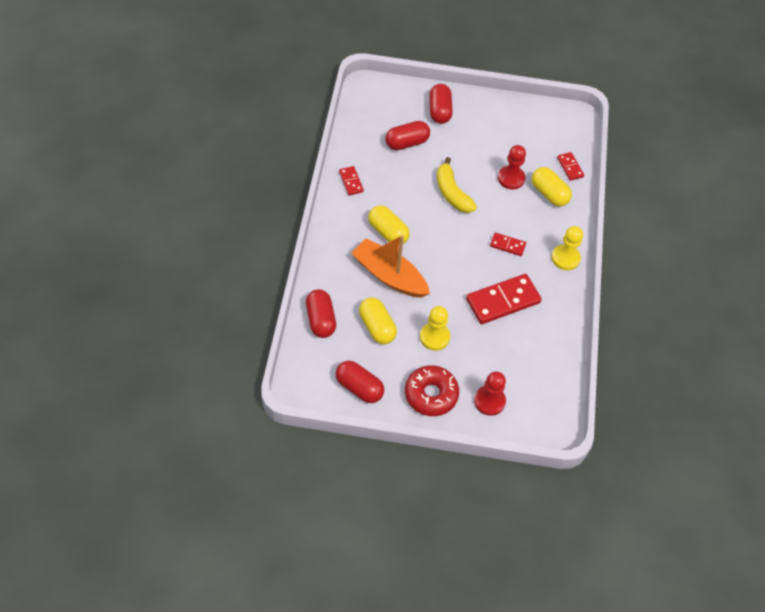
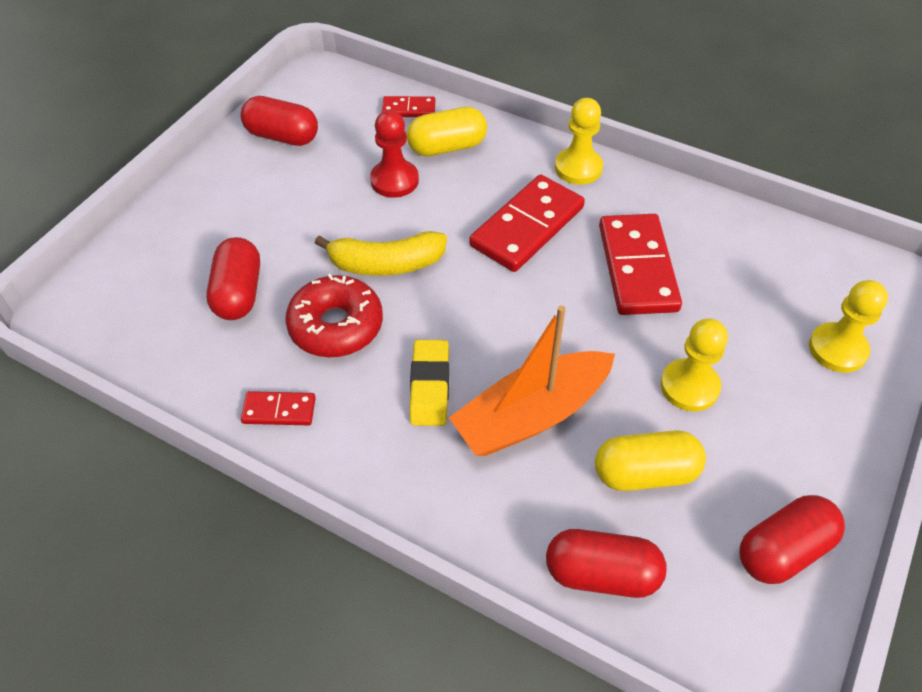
camera: 65 degrees left, 5 degrees down
(388, 232) = (430, 386): yellow capsule -> yellow eraser
(431, 394) = (814, 431): red donut -> red donut (336, 326)
(439, 111) = (198, 225): red capsule -> red capsule (282, 136)
(489, 401) = (837, 349): red pawn -> yellow pawn
(507, 245) = (527, 227): red domino -> red domino, size x1.98

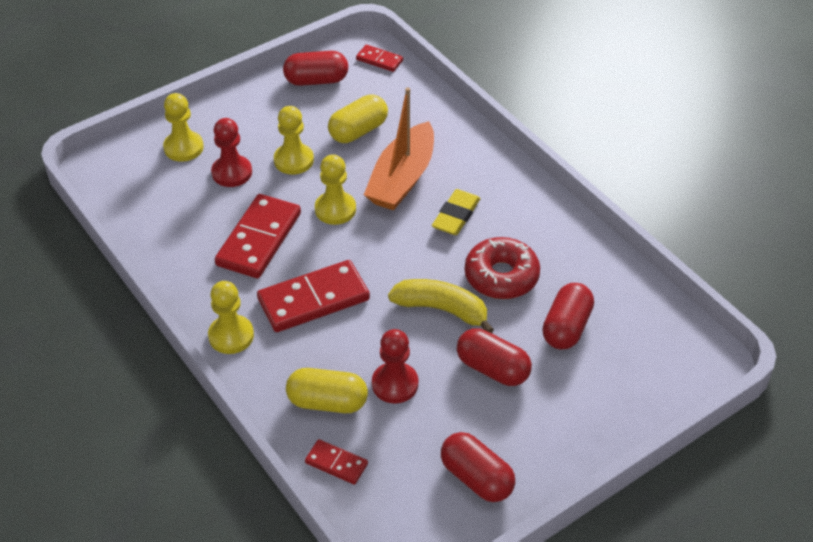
camera: 155 degrees left, 5 degrees down
(279, 410) = (562, 235): red domino -> red domino (379, 60)
(531, 415) = (402, 179): orange boat -> orange boat turned 120 degrees clockwise
(583, 337) = (335, 209): none -> yellow pawn
(602, 574) = (416, 101): red capsule -> red capsule (492, 369)
(645, 473) = (358, 131): yellow capsule -> yellow capsule turned 60 degrees counterclockwise
(746, 338) = (232, 172): none -> red pawn

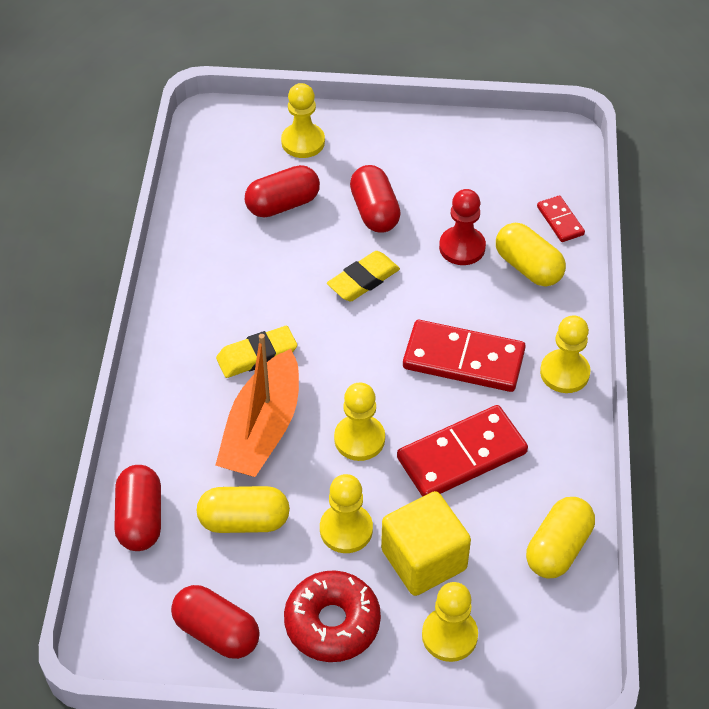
camera: 140 degrees left, 5 degrees up
(151, 225) = (558, 548): none -> yellow capsule
(232, 172) = (424, 559): red pawn -> yellow cube
(379, 60) = (117, 611): red domino -> none
(402, 179) = (262, 429): orange boat -> orange boat turned 135 degrees clockwise
(442, 309) = (363, 280): yellow banana -> yellow eraser
(476, 478) = (466, 152): red capsule -> red capsule (140, 519)
(501, 276) = (283, 275): red donut -> red donut (332, 623)
(616, 391) = (303, 142): none -> yellow pawn

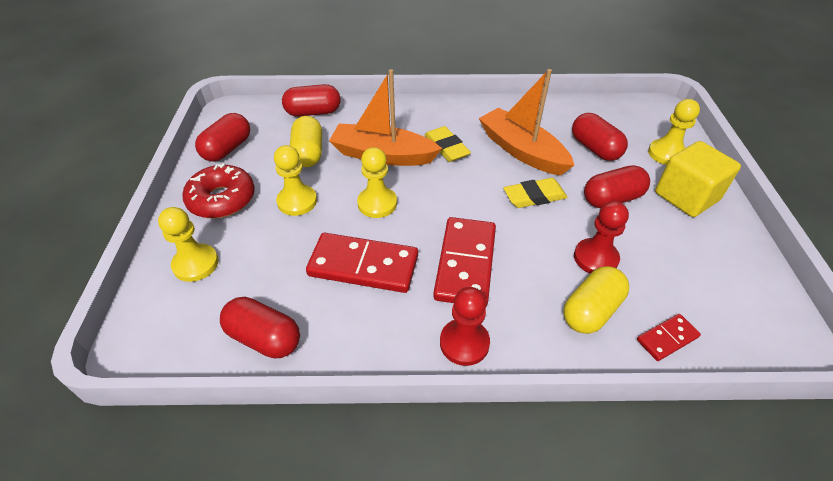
camera: 85 degrees right, 5 degrees down
(276, 276) = (522, 151): none -> orange boat
(363, 280) = (534, 196): yellow eraser -> yellow eraser turned 60 degrees counterclockwise
(424, 559) = (266, 246): yellow cube -> yellow cube (686, 196)
(462, 456) = (363, 266): red domino -> red domino turned 45 degrees counterclockwise
(558, 548) = (264, 338): yellow capsule -> red capsule
(564, 373) = (464, 343): yellow pawn -> red pawn

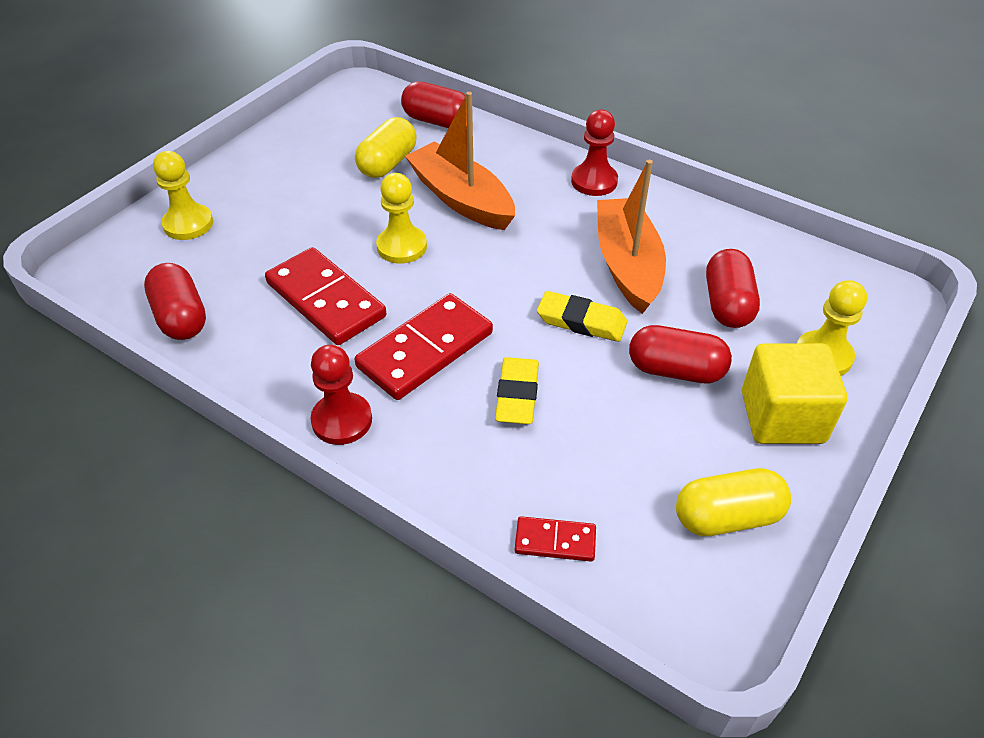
camera: 35 degrees right, 0 degrees up
(222, 199) = (264, 174): red donut -> none
(227, 149) = (316, 126): red capsule -> none
(297, 201) = (328, 208): yellow pawn -> none
(446, 147) = (541, 221): yellow eraser -> yellow eraser (517, 395)
(591, 310) = (504, 466): yellow capsule -> yellow capsule (727, 517)
(595, 258) = (574, 420): red pawn -> red pawn (594, 181)

